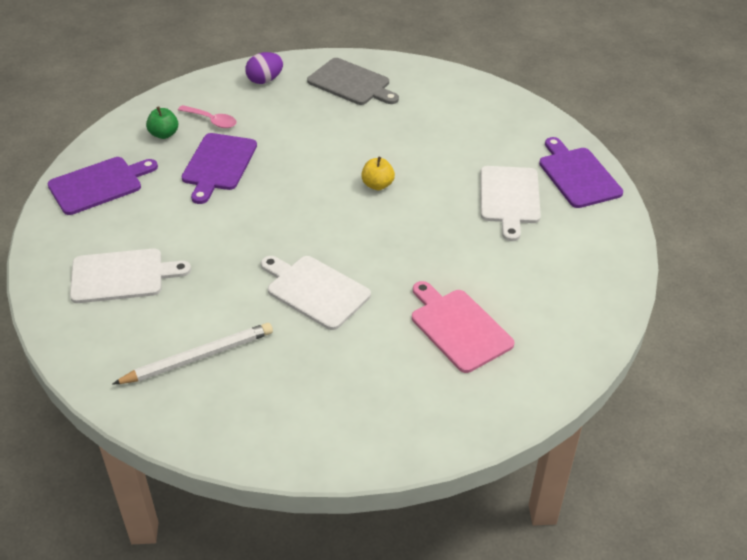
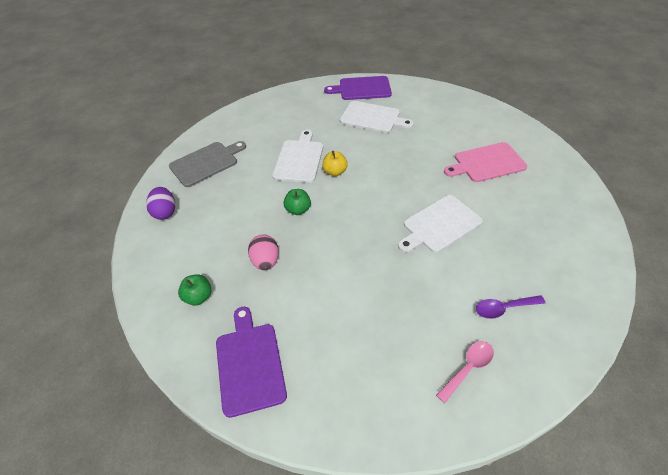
camera: 70 degrees left, 5 degrees up
(122, 276) = (393, 356): white cutting board -> white cutting board (299, 159)
(198, 357) = (503, 308): white pencil -> purple spoon
(212, 121) = (200, 257): pink spoon -> pink spoon (468, 368)
(218, 164) = (266, 261): purple cutting board -> pink egg
(300, 170) = (298, 210): none -> green apple

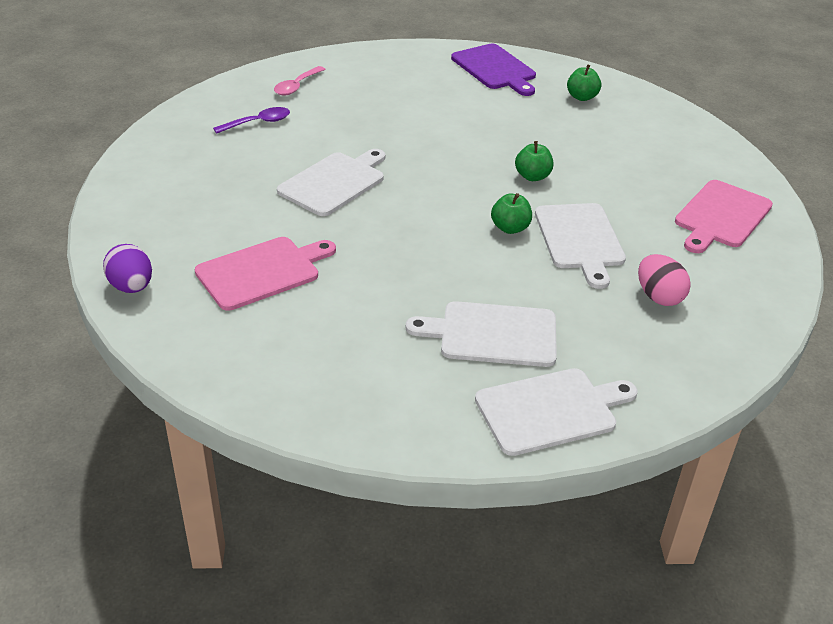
camera: 160 degrees right, 10 degrees down
(165, 212) = (704, 154): purple egg -> purple egg (131, 287)
(206, 163) = (721, 216): grey cutting board -> pink cutting board
(266, 261) = (535, 128): pink egg -> pink egg (659, 297)
(335, 172) = (510, 228): yellow apple -> green apple
(362, 88) = (551, 410): purple cutting board -> white cutting board

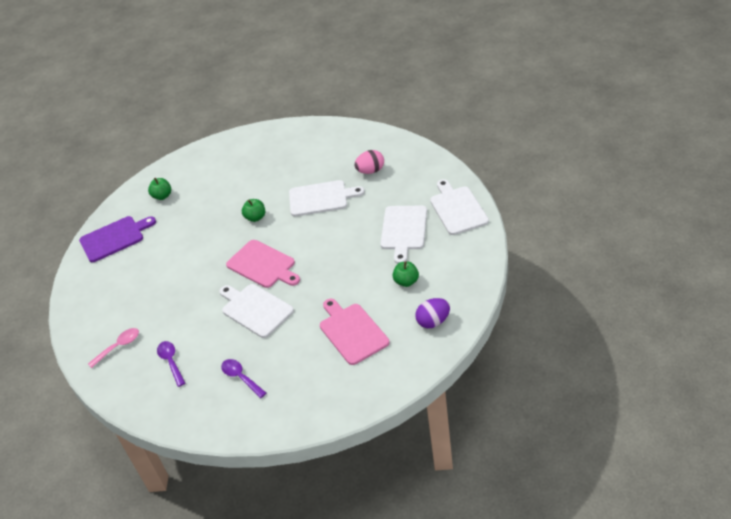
camera: 80 degrees left, 5 degrees up
(131, 287) = (368, 394): purple egg -> purple egg (433, 321)
(210, 175) = (241, 377): none -> purple spoon
(297, 86) = (118, 346): pink spoon -> pink spoon turned 75 degrees counterclockwise
(510, 228) = (309, 226): green apple -> green apple (406, 281)
(721, 216) = (300, 145): pink cutting board -> pink cutting board (263, 265)

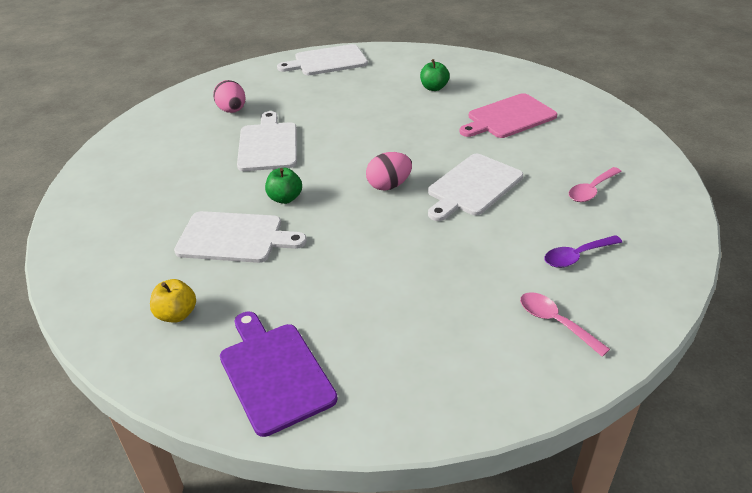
camera: 95 degrees left, 5 degrees down
(162, 196) = (177, 314): green apple -> yellow apple
(241, 377) = (591, 190): purple spoon -> pink spoon
(263, 265) = (389, 185): pink cutting board -> pink egg
(403, 230) = (351, 89): white cutting board -> white cutting board (234, 238)
(433, 321) = (492, 74): purple egg -> none

